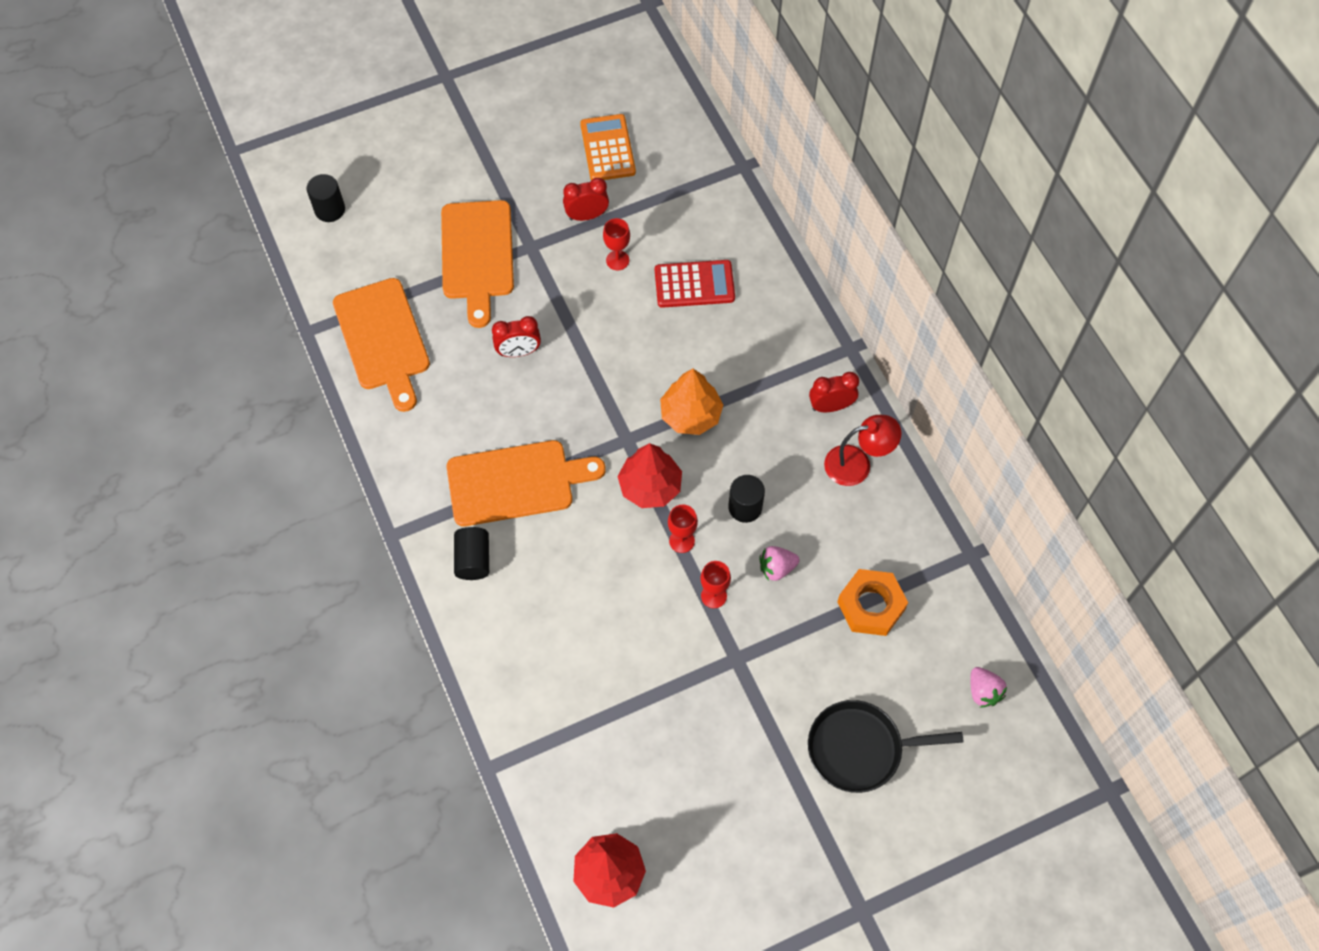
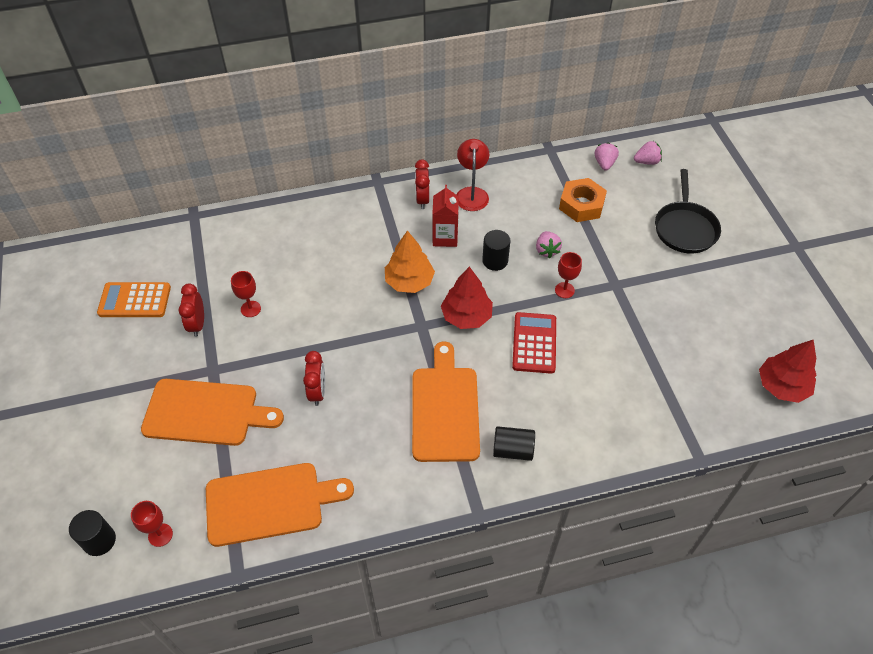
camera: 80 degrees left, 10 degrees down
(682, 541) = (516, 303): red goblet -> red goblet (160, 535)
(694, 284) = (292, 262): red calculator -> red calculator (534, 343)
(771, 443) = (445, 237): none -> red carton
(962, 632) = (604, 164): none -> pink strawberry

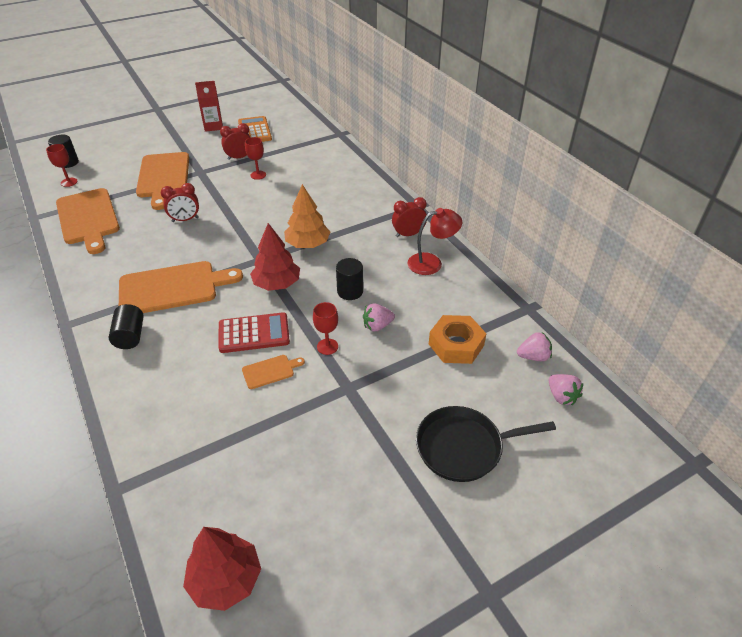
camera: 75 degrees right, 10 degrees down
(445, 237) = (367, 255): red carton -> red carton (213, 126)
(586, 336) = (270, 371): none -> orange cutting board

